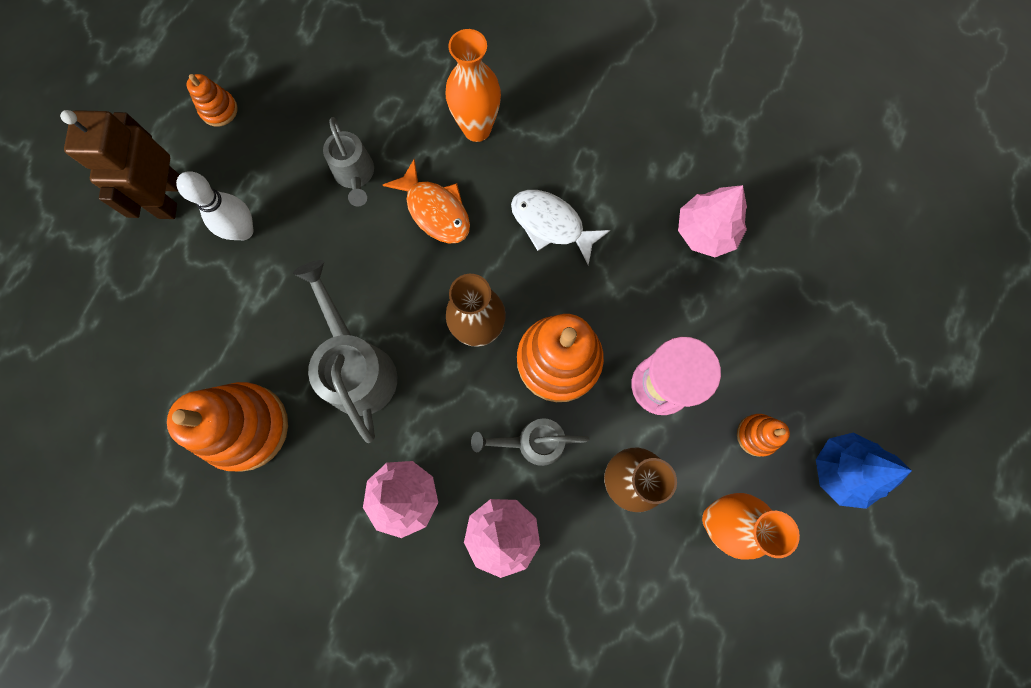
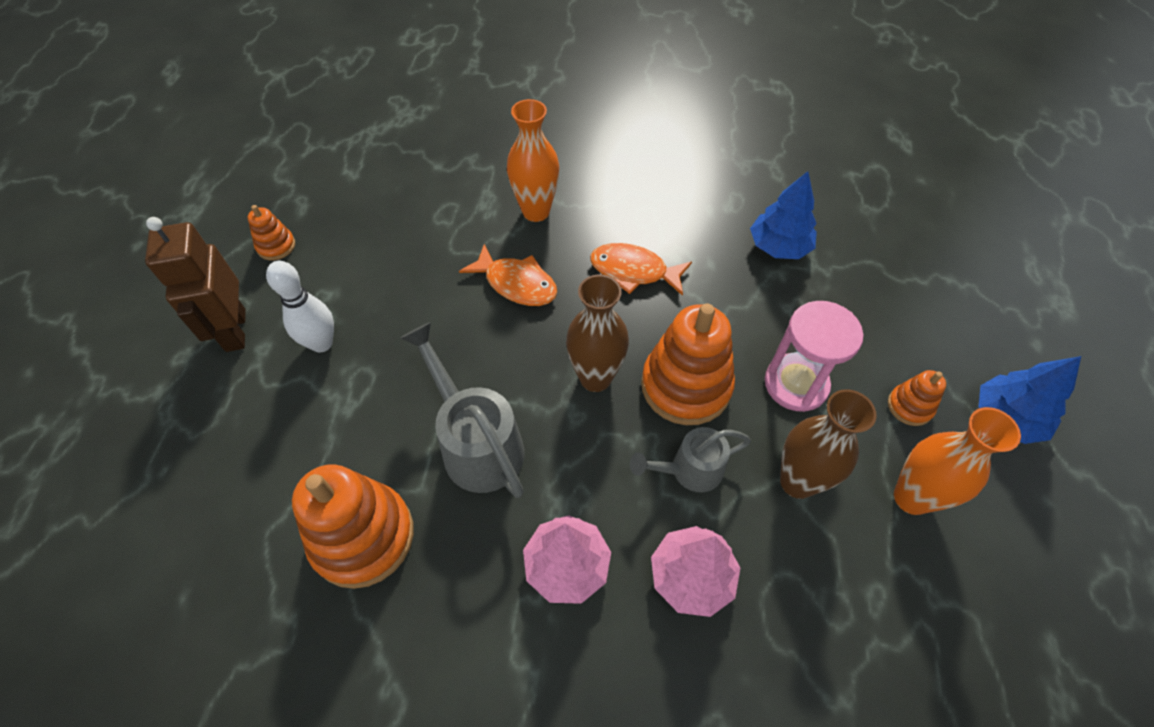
camera: 15 degrees left, 20 degrees down
(355, 175) = (428, 271): grey watering can -> none
(551, 224) = (633, 271): white fish -> orange fish
(706, 231) = (779, 246): pink tree -> blue tree

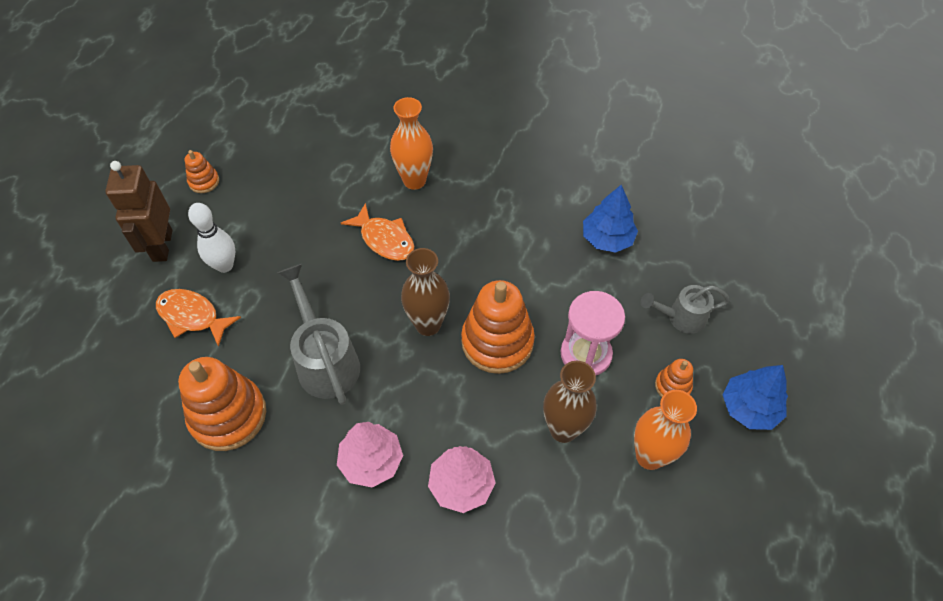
camera: 10 degrees right, 0 degrees up
(633, 271) = (481, 242): orange fish -> orange fish (192, 316)
(689, 470) = (482, 407): grey watering can -> grey watering can (681, 317)

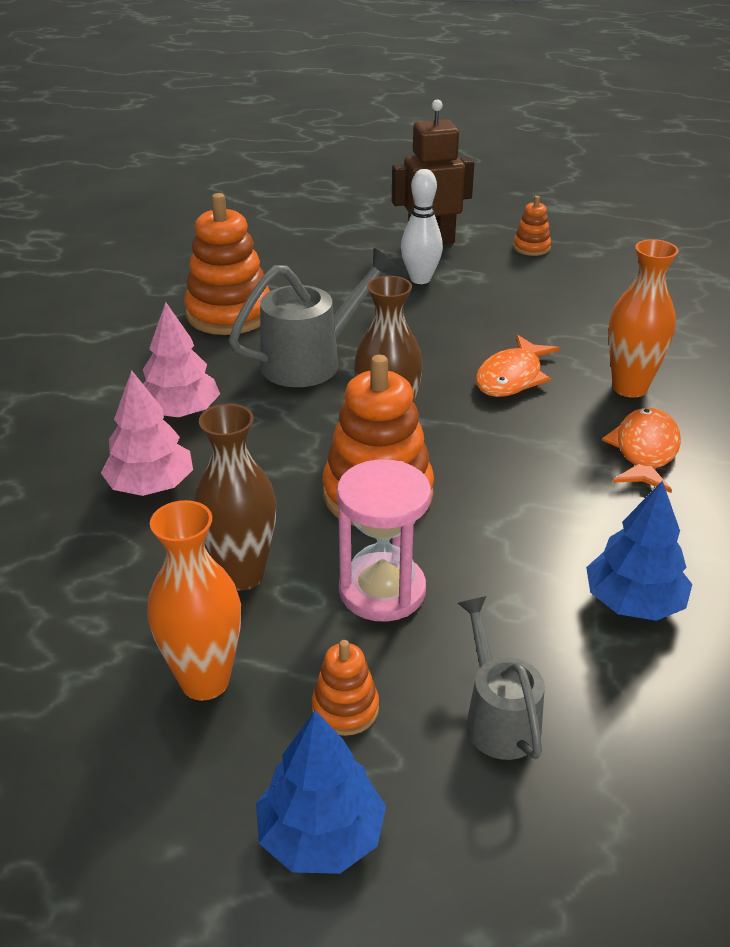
camera: 80 degrees right, 20 degrees down
(192, 316) = (346, 273): orange fish -> orange fish (644, 451)

